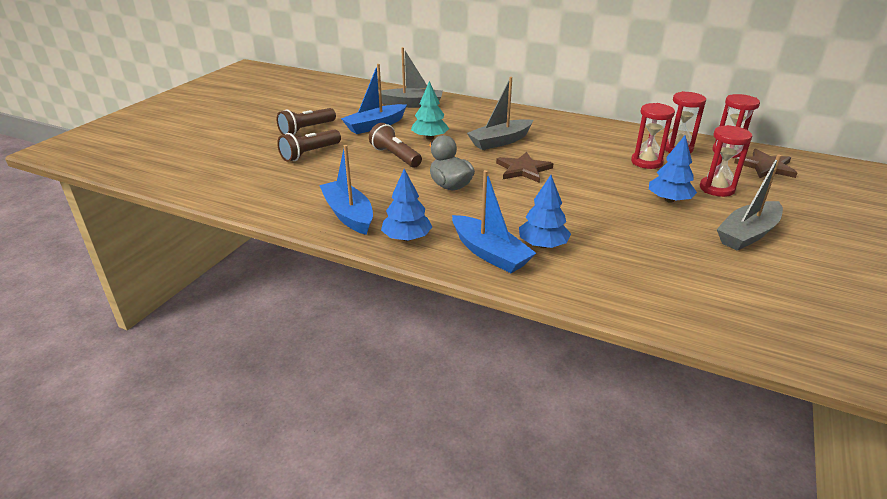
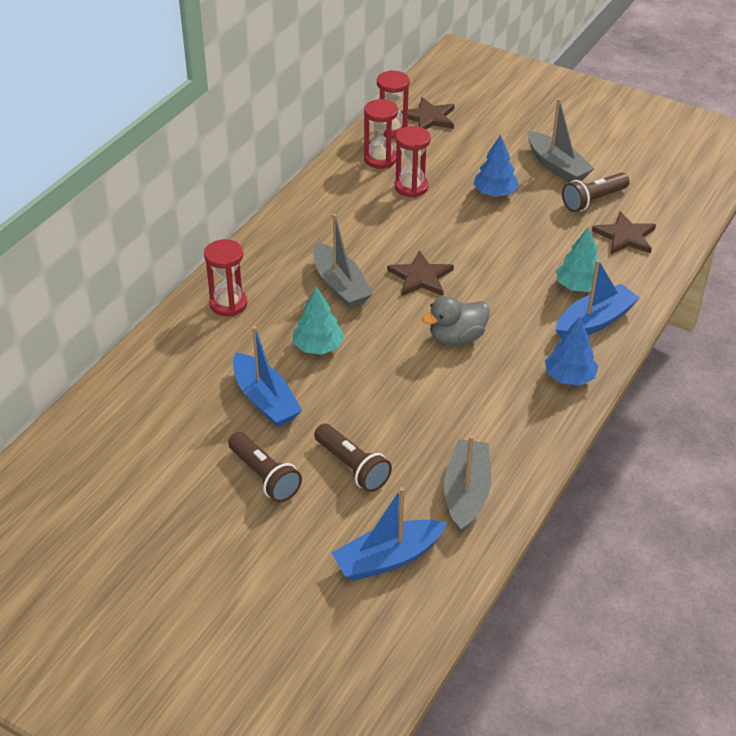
camera: 85 degrees left, 10 degrees up
(348, 215) = (522, 422): blue boat -> blue boat (387, 558)
(395, 156) = (372, 381): brown flashlight -> brown flashlight (593, 200)
(412, 104) = (189, 359): grey boat -> grey boat (466, 493)
(543, 245) = (578, 286): blue tree -> turquoise tree
(646, 277) = (625, 236): none -> brown star
(716, 189) = (473, 159): red hourglass -> red hourglass (228, 304)

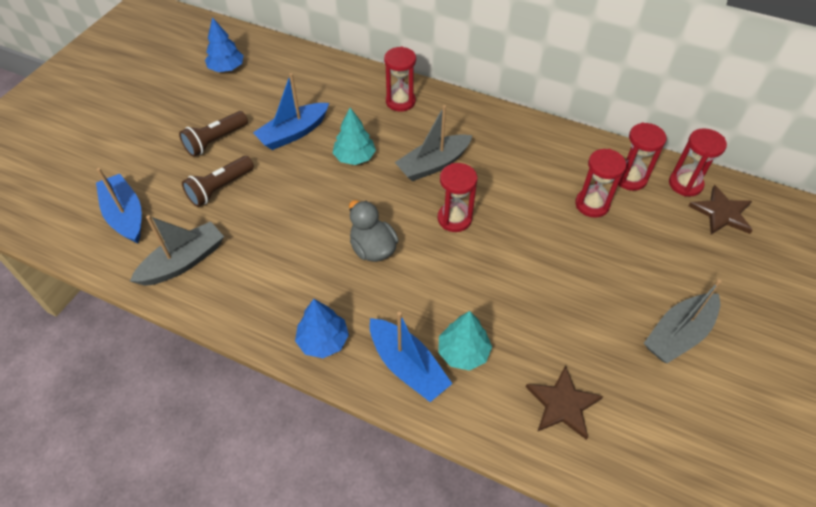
camera: 85 degrees right, 10 degrees up
(421, 277) = (454, 219): brown star -> red hourglass
(466, 493) = (184, 262): grey boat -> grey boat turned 45 degrees counterclockwise
(495, 193) = (605, 274): blue tree -> blue tree (226, 68)
(593, 200) = (623, 372): brown flashlight -> none

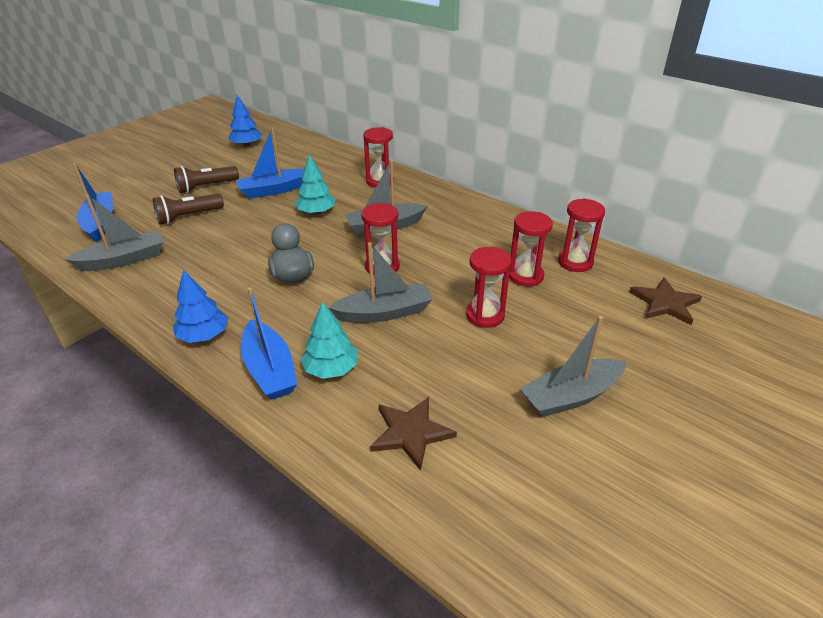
camera: 15 degrees right, 15 degrees down
(482, 276) = (384, 313): none -> grey boat
(685, 184) = (633, 275): red hourglass -> red hourglass (485, 315)

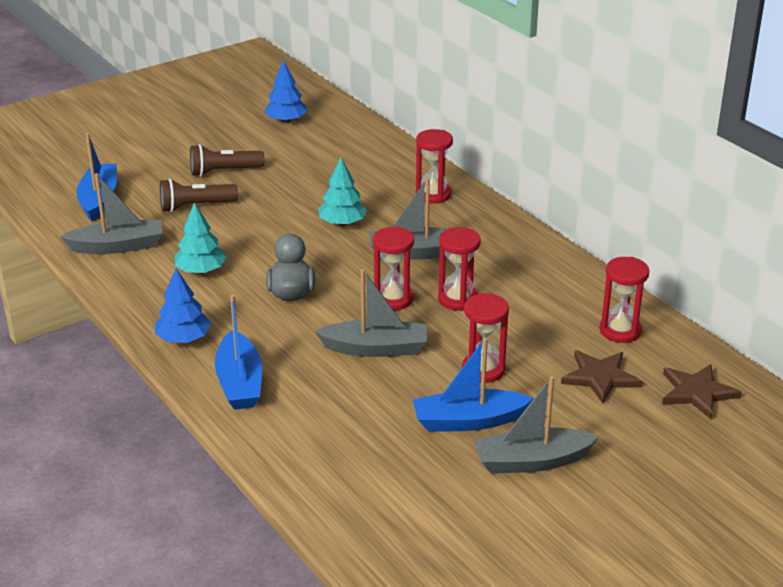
camera: 15 degrees right, 5 degrees down
(274, 190) = (301, 187): blue boat -> blue boat (468, 421)
(331, 369) = (300, 393): turquoise tree -> turquoise tree (201, 271)
(410, 433) = (355, 462): brown star -> brown star (600, 377)
(525, 276) = (552, 336): red hourglass -> red hourglass (457, 299)

